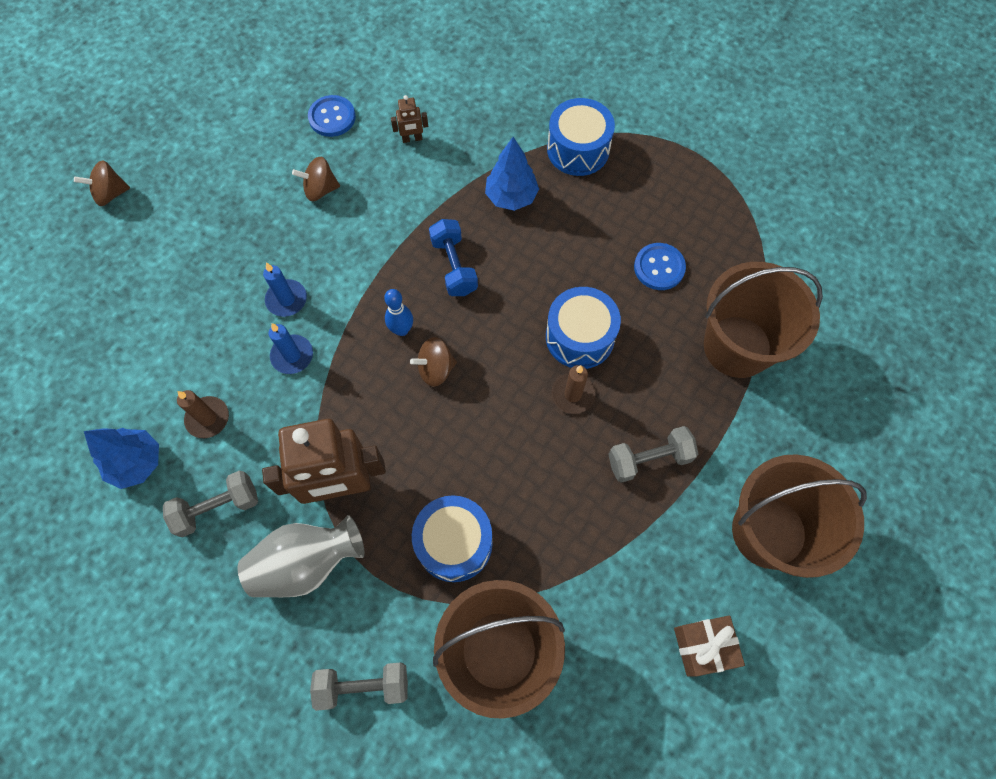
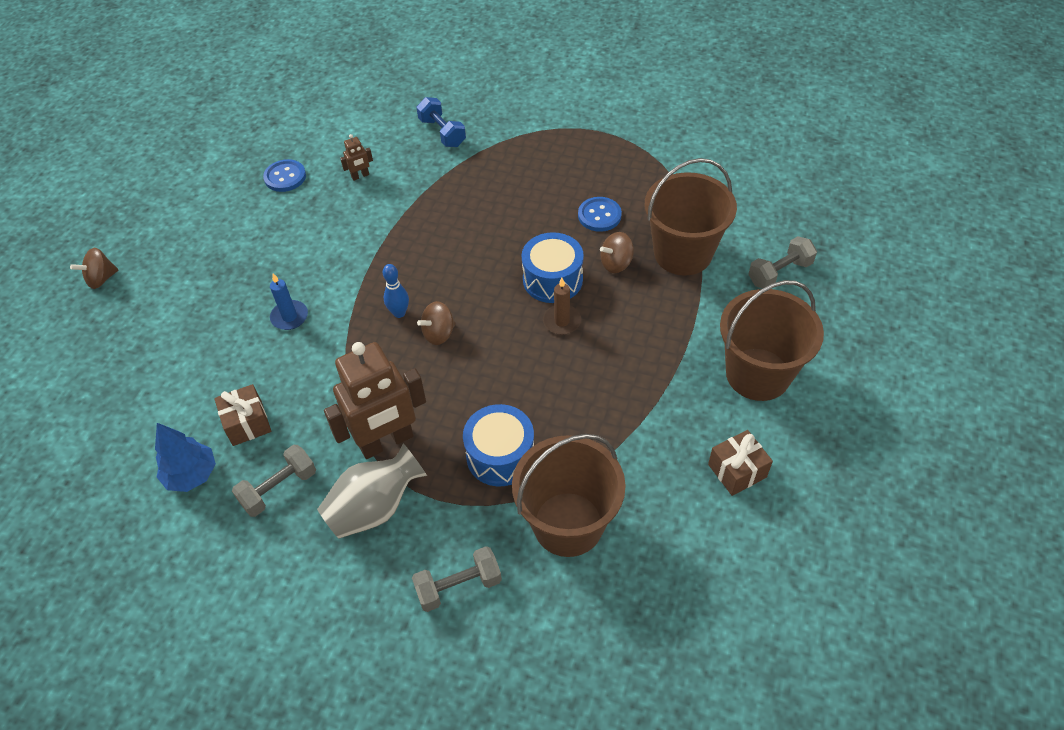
camera: 15 degrees left, 15 degrees down
(208, 418) = (247, 423): brown candle -> brown gift
(292, 355) = (308, 356): blue candle -> none
(320, 190) = (292, 230): brown spinning top -> brown spinning top (616, 263)
(454, 266) = (428, 256): blue dumbbell -> blue dumbbell (442, 132)
(511, 197) = (459, 196): blue tree -> none
(578, 149) = (503, 151): blue drum -> none
(649, 459) = (642, 350): grey dumbbell -> grey dumbbell (779, 273)

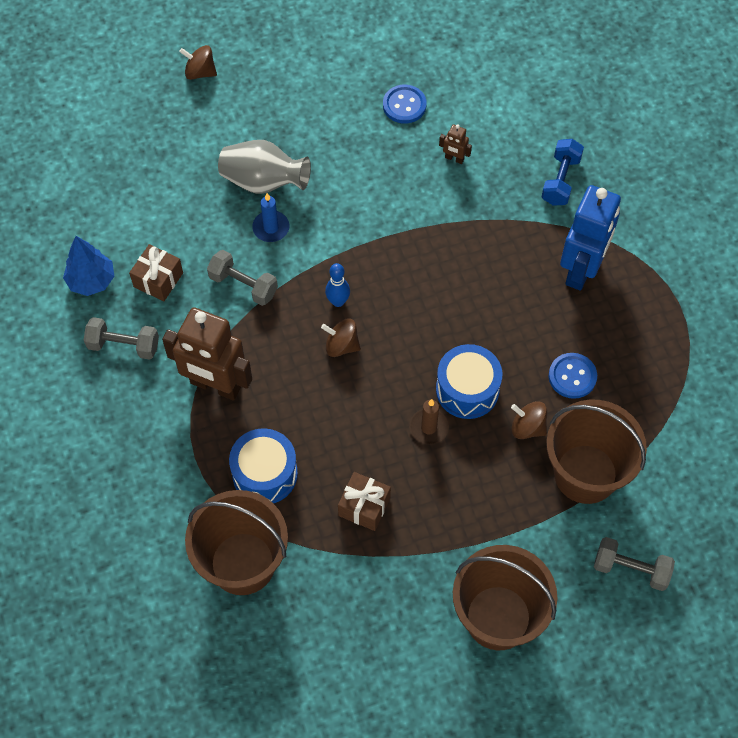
camera: 50 degrees right, 10 degrees up
(375, 508) = (156, 421): grey vase -> grey vase (263, 181)
(458, 586) = (138, 524): grey dumbbell -> grey dumbbell (243, 285)
(522, 162) = (582, 269): none -> blue robot
(737, 471) = (385, 658): brown gift -> brown gift (364, 506)

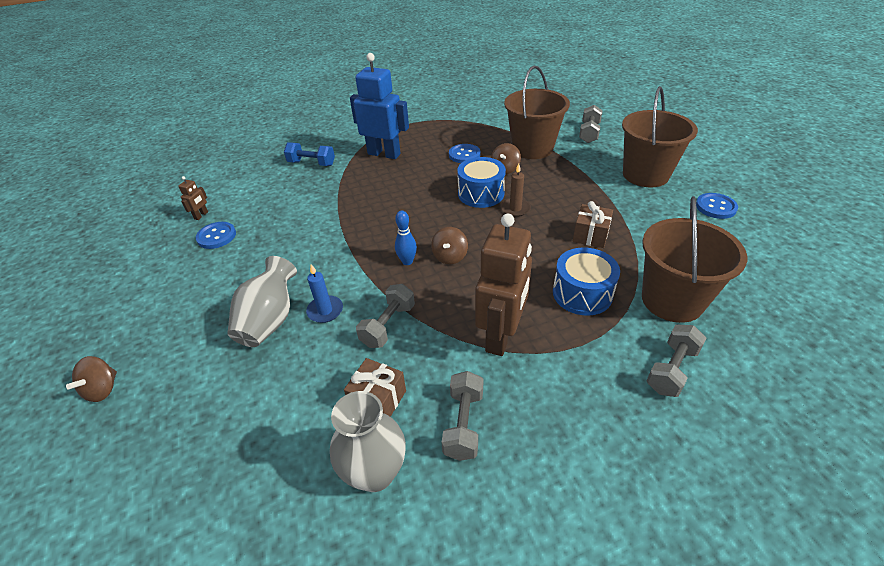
camera: 90 degrees left, 20 degrees down
(91, 281) = (375, 472): blue tree -> grey vase
(153, 530) = (671, 369): none -> grey dumbbell
(409, 684) = (715, 207): none -> blue button
(454, 159) = (279, 208): brown robot -> brown robot (201, 215)

